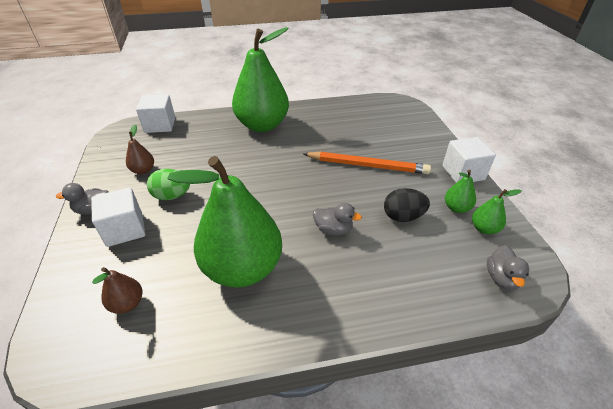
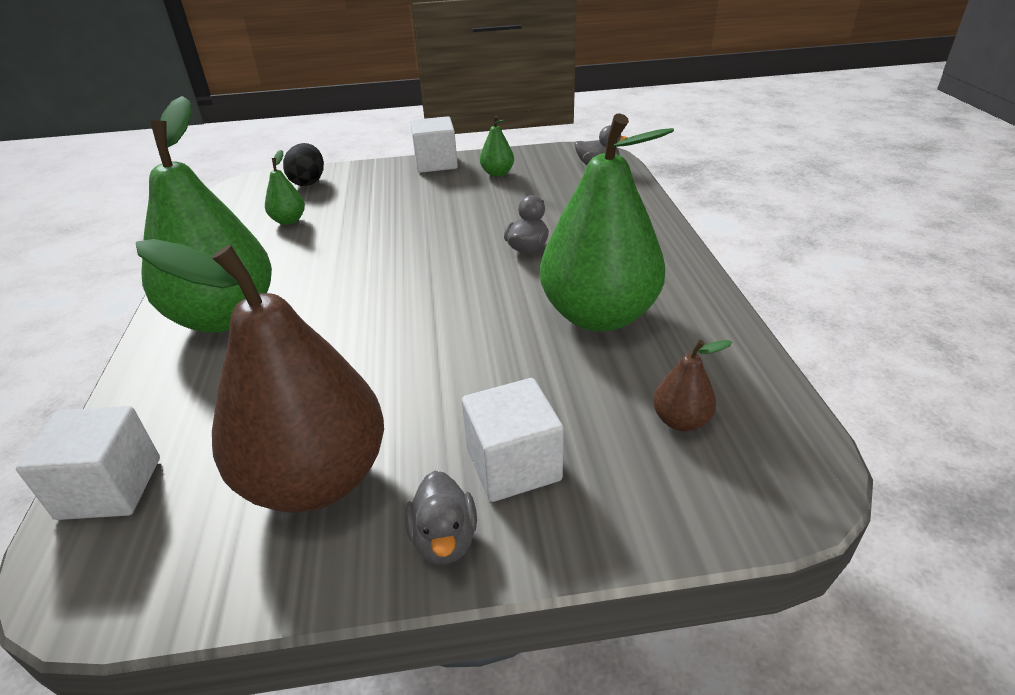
camera: 85 degrees left, 5 degrees down
(143, 170) = (316, 479): brown pear -> brown pear, size x2.42
(172, 196) = (423, 413): green egg -> none
(367, 165) = (399, 219): orange pencil -> none
(403, 216) = (508, 203): black egg -> black egg (308, 182)
(484, 228) = (531, 164): green pear -> green pear (289, 220)

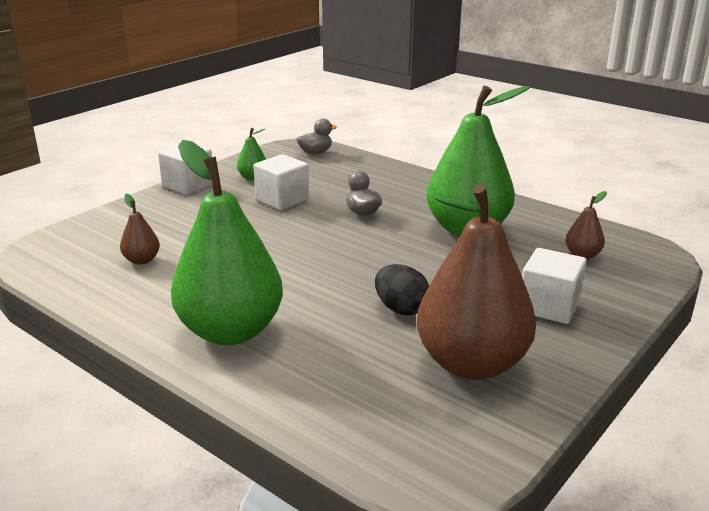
camera: 45 degrees left, 10 degrees down
(110, 488) = (363, 438): white cube -> white cube (282, 200)
(289, 220) = (142, 260): green pear -> brown pear
(308, 182) = (96, 231): black egg -> black egg (401, 309)
(444, 539) = (575, 347): grey duck -> none

